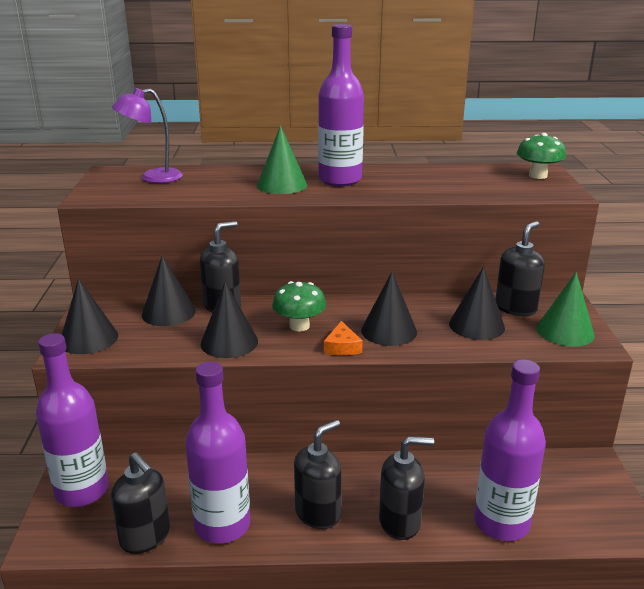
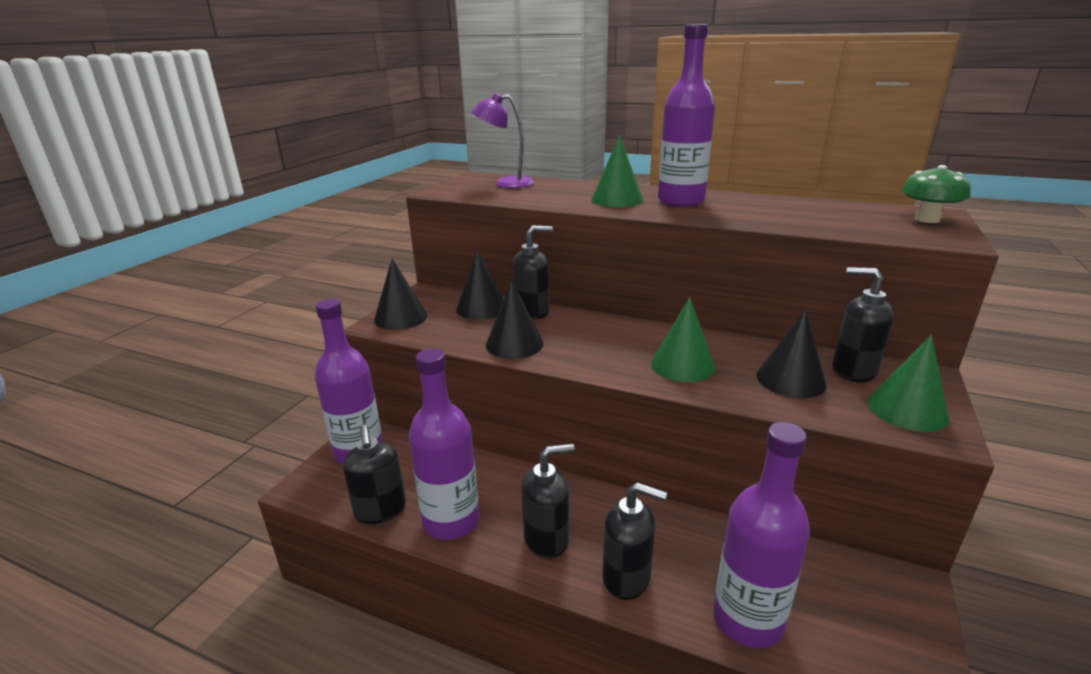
camera: 25 degrees right, 0 degrees up
(299, 326) = (591, 342): green mushroom -> none
(342, 347) = (621, 371): orange cheese -> none
(389, 331) = (682, 365): black cone -> green cone
(516, 308) = (853, 370): black soap dispenser -> black soap dispenser turned 120 degrees counterclockwise

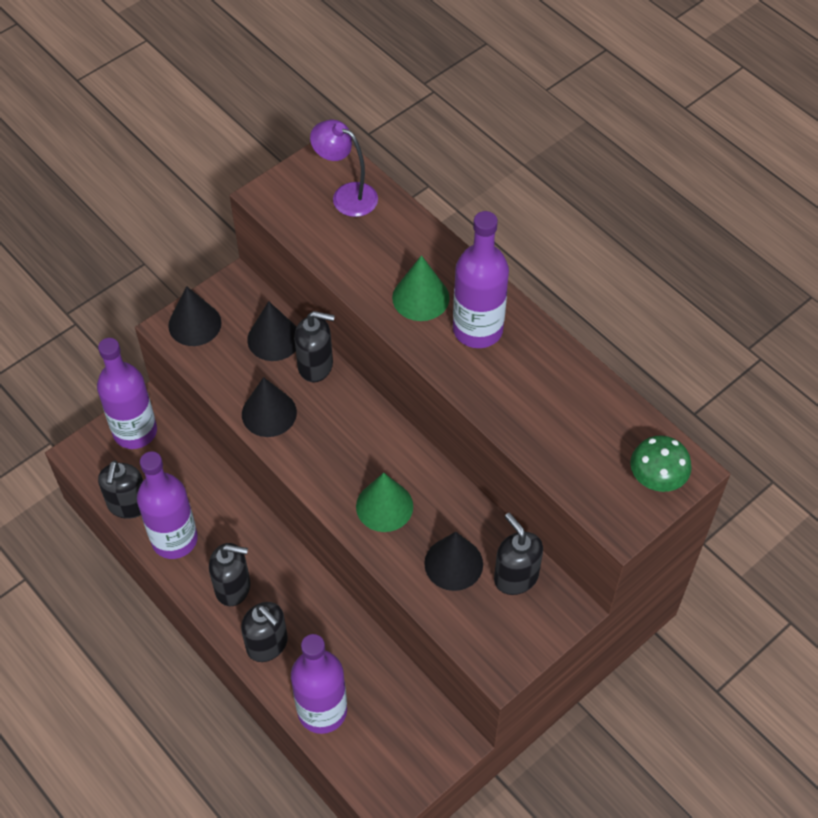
camera: 25 degrees right, 30 degrees up
(907, 410) = (505, 636): green cone -> none

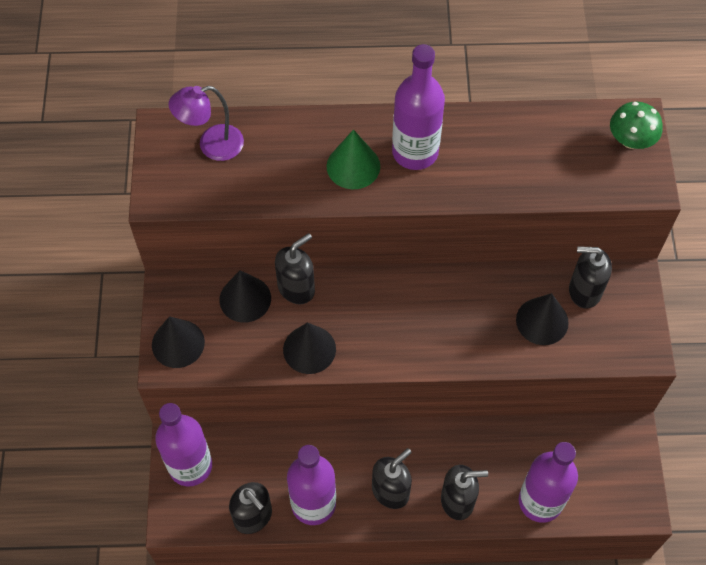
camera: 50 degrees left, 5 degrees up
(384, 506) = (458, 330): green cone -> none

